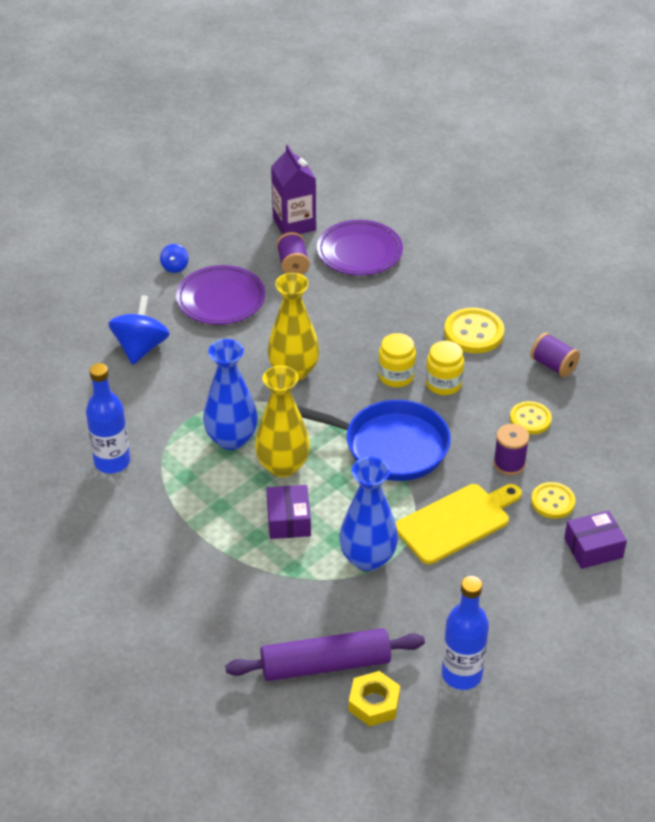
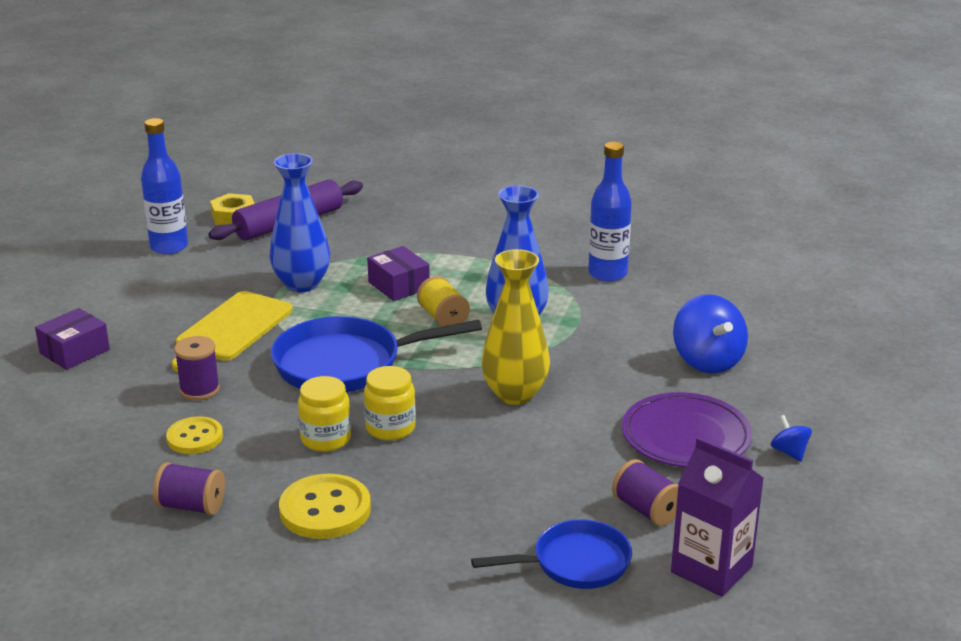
camera: 150 degrees right, 15 degrees down
(283, 466) = (443, 318): yellow vase -> yellow spool
(359, 252) = (575, 563): purple plate -> blue pan
(552, 502) = (134, 373): yellow button -> none

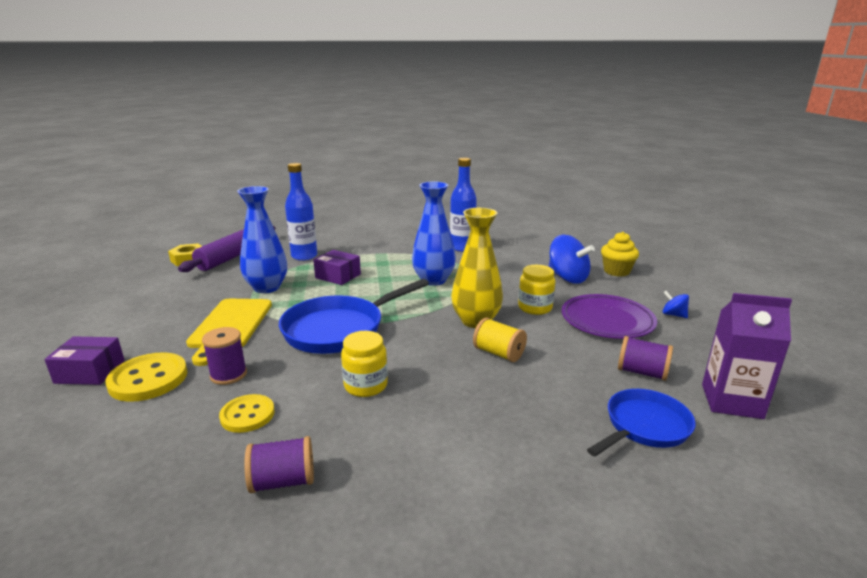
camera: 25 degrees left, 5 degrees down
(74, 351) = (90, 372): purple box -> purple box turned 75 degrees clockwise
(169, 247) = (146, 284): blue bottle -> blue bottle (304, 256)
(325, 510) = (412, 445): yellow button -> yellow button (148, 379)
(390, 428) = (410, 364): yellow jar -> yellow jar (535, 308)
(443, 318) = (384, 288): yellow spool -> yellow spool (498, 353)
(796, 367) = (616, 271): none -> yellow cupcake

